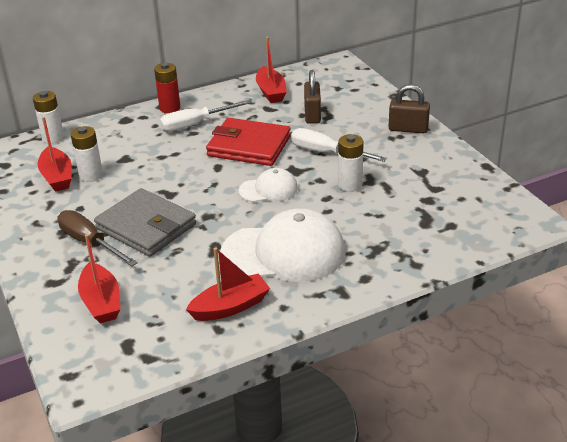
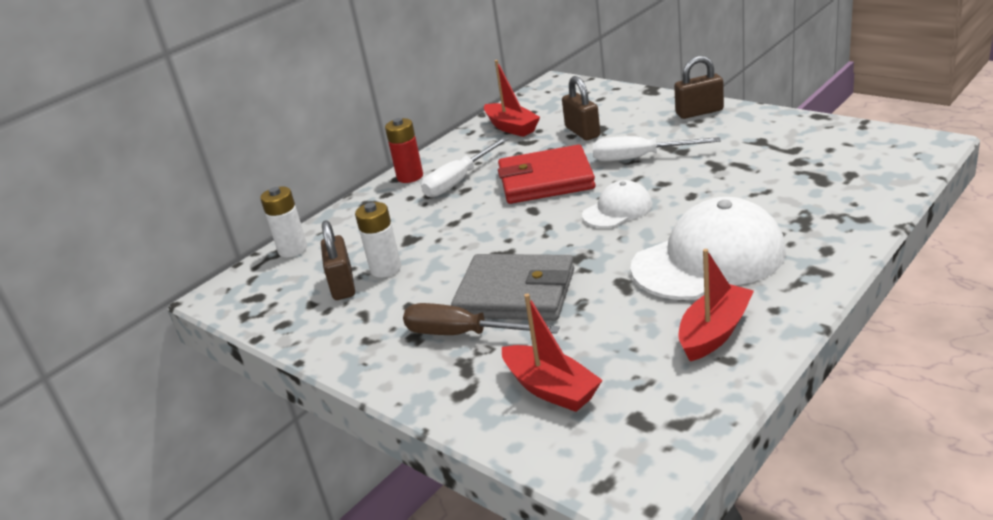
camera: 20 degrees left, 5 degrees down
(57, 177) = (343, 285): red boat -> brown padlock
(350, 185) = (701, 176): white battery -> none

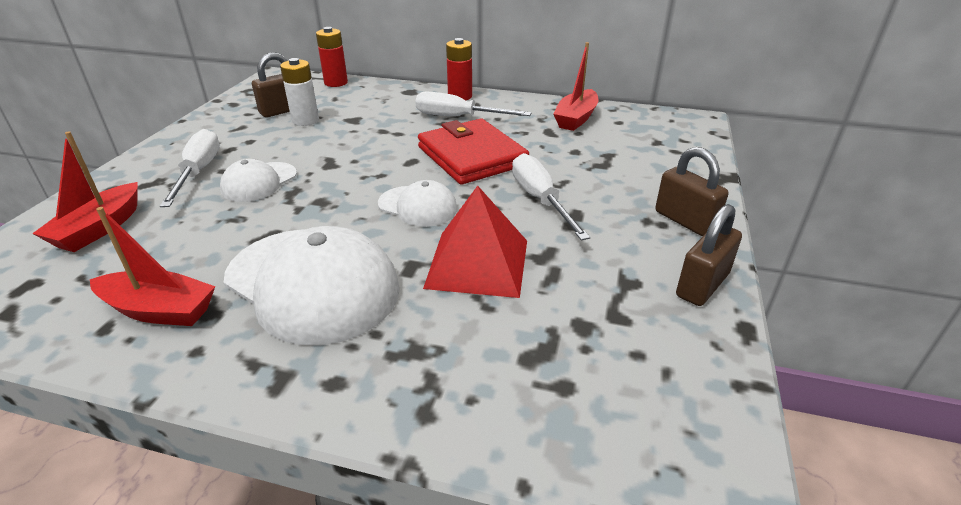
camera: 60 degrees right, 5 degrees up
(293, 249) = (336, 83): white battery -> red battery
(463, 334) = (199, 172): brown screwdriver -> white screwdriver
(515, 293) = (259, 182): grey wallet -> white cap
(582, 132) = (586, 155): brown padlock -> brown padlock (702, 285)
(714, 190) = (477, 263): none -> red pyramid

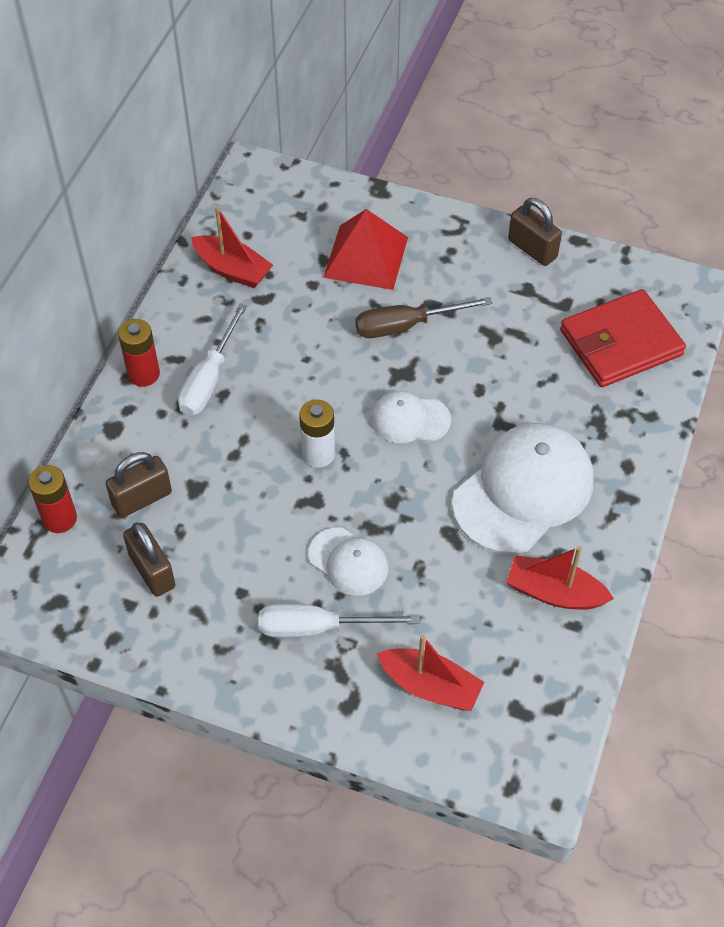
camera: 85 degrees left, 20 degrees up
(159, 310) = (554, 592): red boat -> red boat turned 90 degrees counterclockwise
(305, 120) = (190, 540): white battery -> white battery (318, 454)
(418, 206) = (410, 419): white cap -> white cap turned 120 degrees counterclockwise
(471, 156) = (313, 372): red wallet -> red wallet (620, 343)
(477, 263) = (500, 379): red pyramid -> red pyramid (366, 257)
(540, 200) = (406, 325): white screwdriver -> brown screwdriver
(685, 221) = (448, 234): brown padlock -> brown padlock (142, 498)

